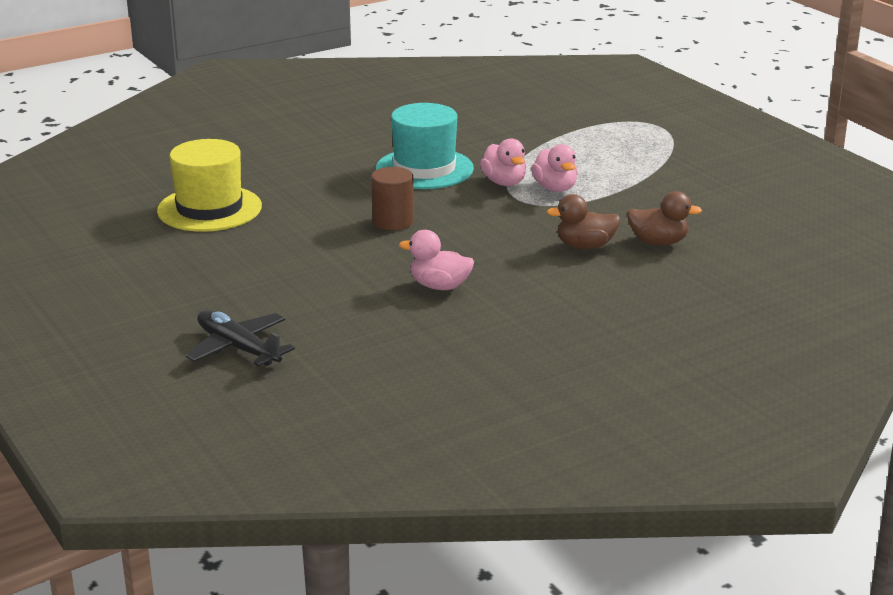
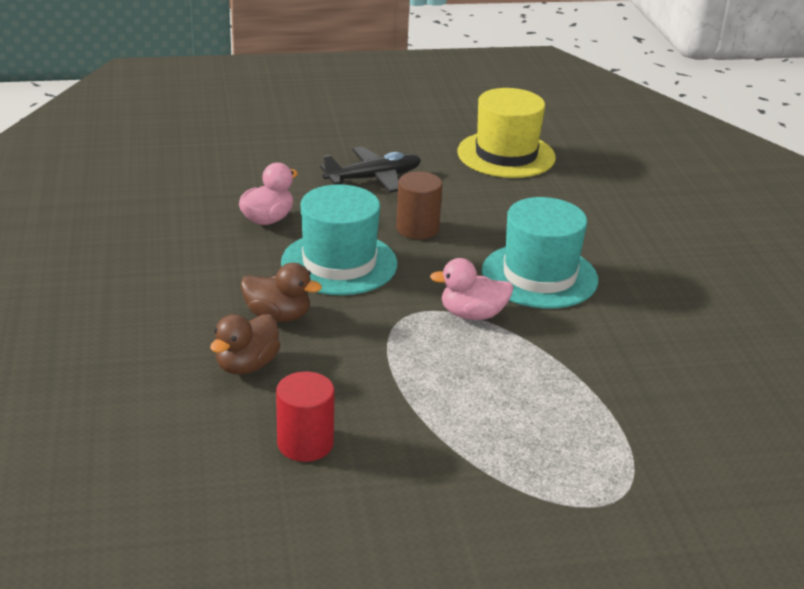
camera: 110 degrees right, 5 degrees up
(238, 348) = (248, 126): black plane -> black plane (373, 178)
(482, 240) = (339, 263): none -> turquoise hat
(555, 188) = (435, 343): pink duck -> none
(585, 246) = (278, 316): brown duck -> brown duck turned 90 degrees clockwise
(712, 206) = (305, 443): none -> red cylinder

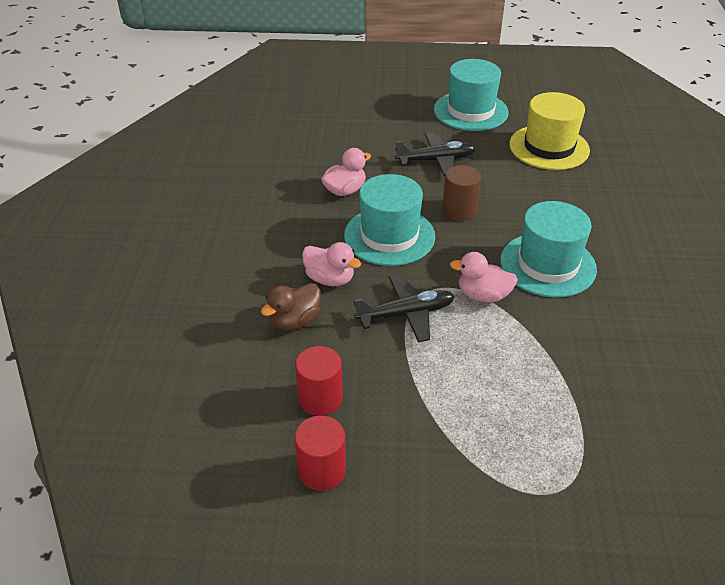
camera: 15 degrees right, 10 degrees up
(278, 316) = (330, 279): brown duck -> pink duck
(330, 517) = (322, 470): none -> red cylinder
(385, 343) = (406, 314): none -> black plane
(400, 123) = (470, 111): none -> turquoise hat

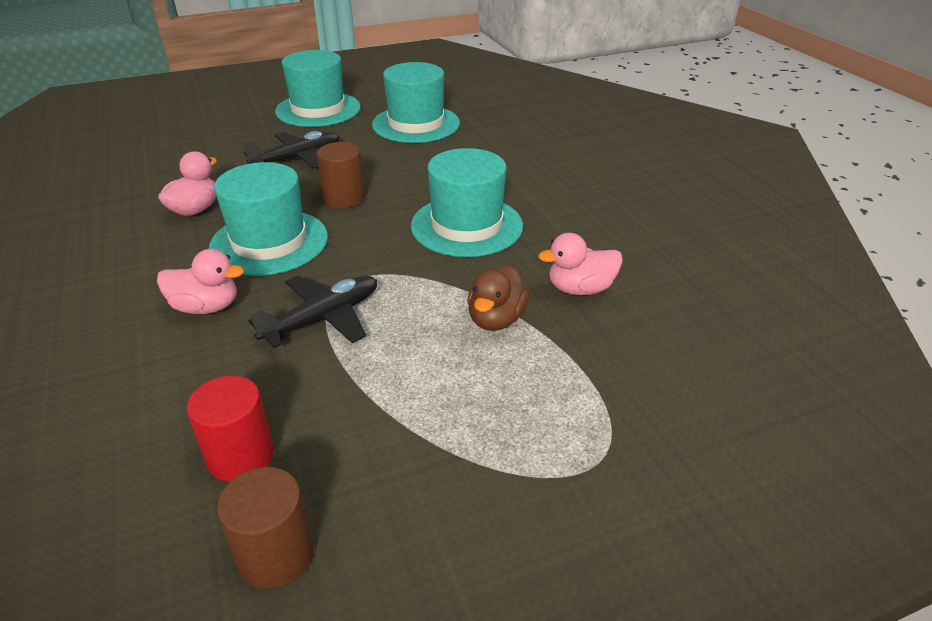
camera: 25 degrees left, 5 degrees down
(294, 321) = (171, 369): brown duck -> brown duck (496, 319)
(322, 470) = (276, 555): red cylinder -> brown cylinder
(483, 295) = (409, 273): pink duck -> pink duck (580, 289)
(549, 147) = (416, 124): yellow hat -> turquoise hat

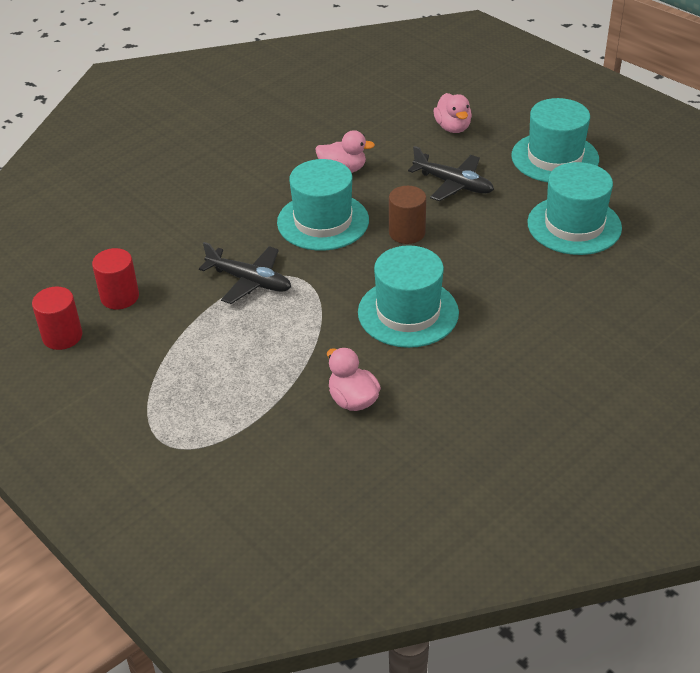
camera: 70 degrees right, 5 degrees up
(206, 307) = (236, 227): pink duck -> pink duck (453, 127)
(276, 555) = (62, 336): brown cylinder -> red cylinder
(496, 319) = (290, 363): brown duck -> none

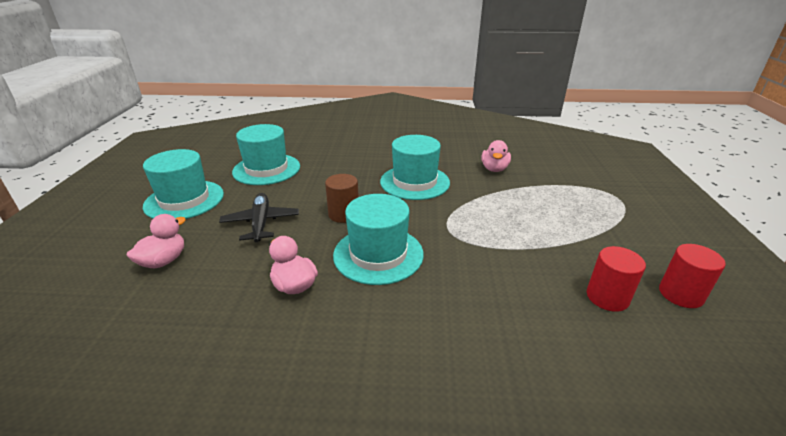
camera: 135 degrees left, 10 degrees down
(249, 281) = (485, 247): black plane -> none

